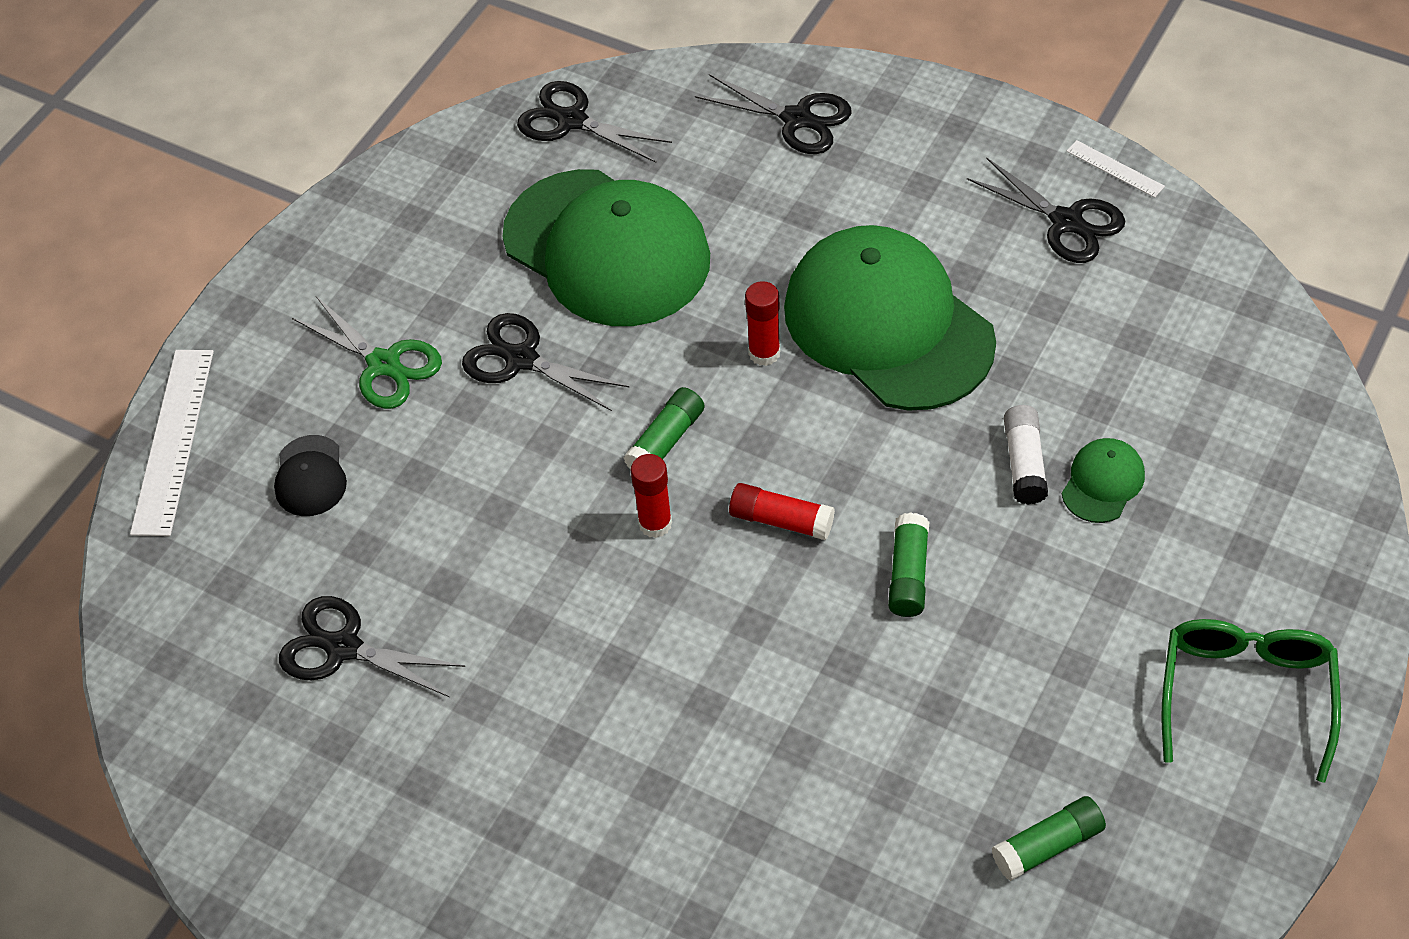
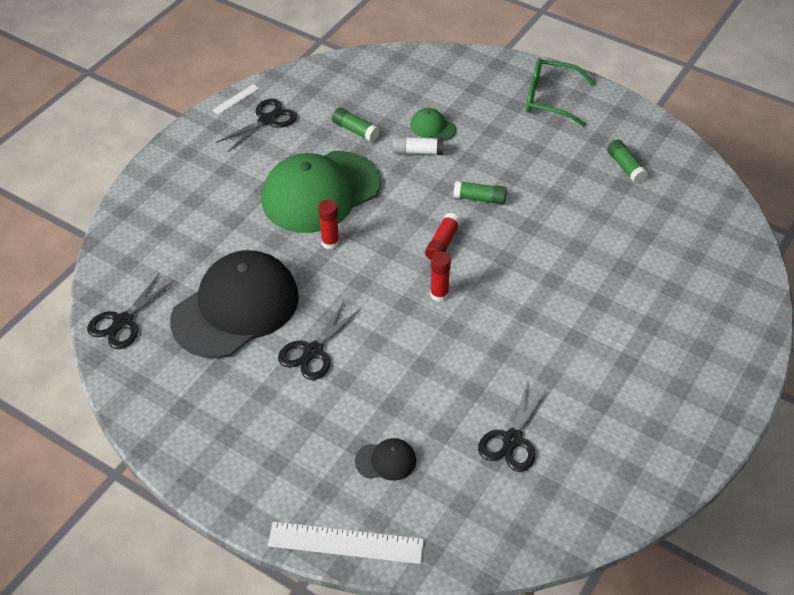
camera: 90 degrees left, 5 degrees down
(384, 364) = (303, 422): green scissors -> none
(607, 248) = (235, 308): green cap -> black cap
(666, 441) = (384, 287): green glue stick -> green glue stick (355, 130)
(797, 119) = (158, 217): black scissors -> none

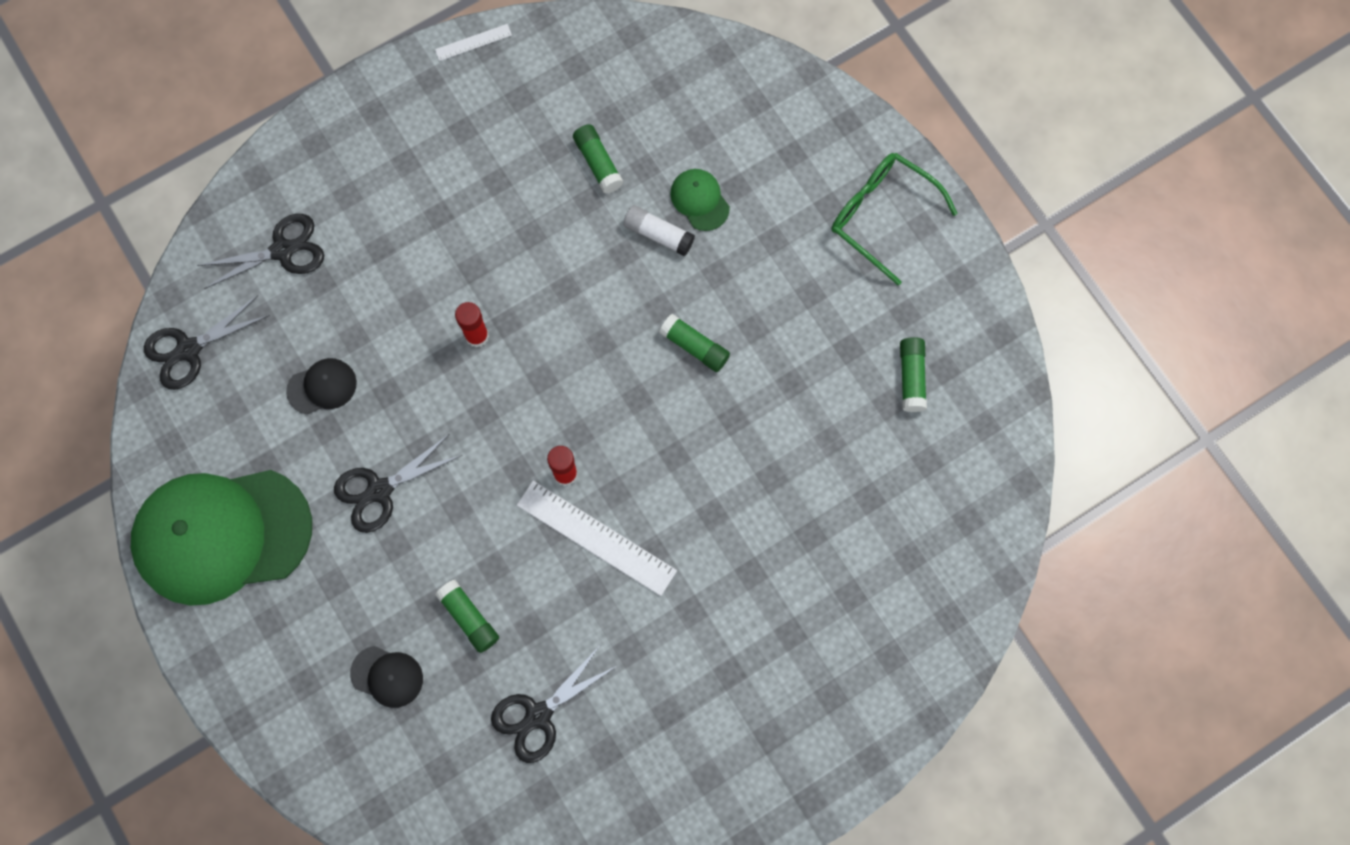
camera: 25 degrees right, 25 degrees up
(235, 308) = (322, 387): black cap -> black cap, size x0.40
(267, 120) = (495, 97): black scissors -> black scissors (282, 250)
(320, 192) = (504, 249): green cap -> green cap (222, 535)
(346, 543) = (295, 757): white ruler -> white ruler (596, 537)
(424, 401) = (469, 618): none -> green glue stick
(442, 243) = (610, 397): red glue stick -> none

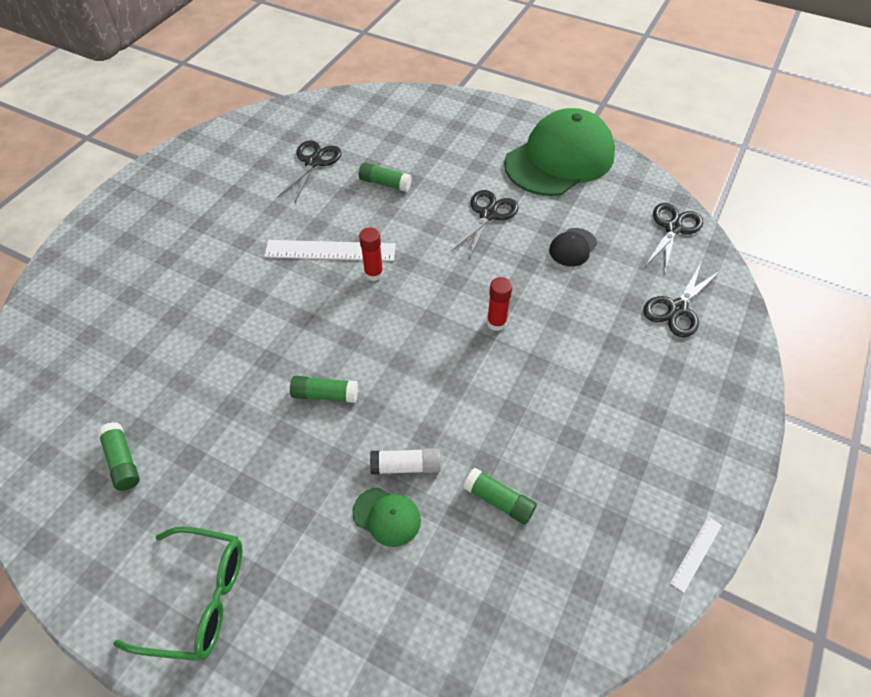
camera: 150 degrees right, 20 degrees down
(387, 676) = (413, 144): black cap -> none

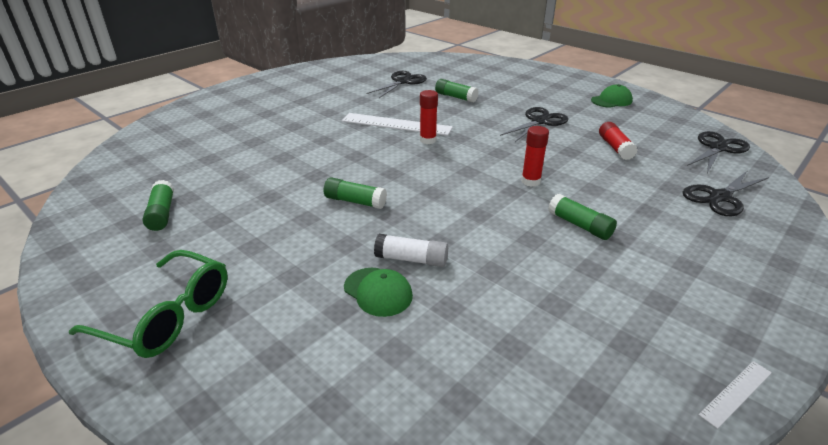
camera: 15 degrees right, 20 degrees down
(499, 500) = (500, 301): green glue stick -> green glue stick (580, 225)
(559, 159) = (611, 100): green cap -> green cap, size x0.40
(572, 247) = (615, 147): black cap -> red glue stick

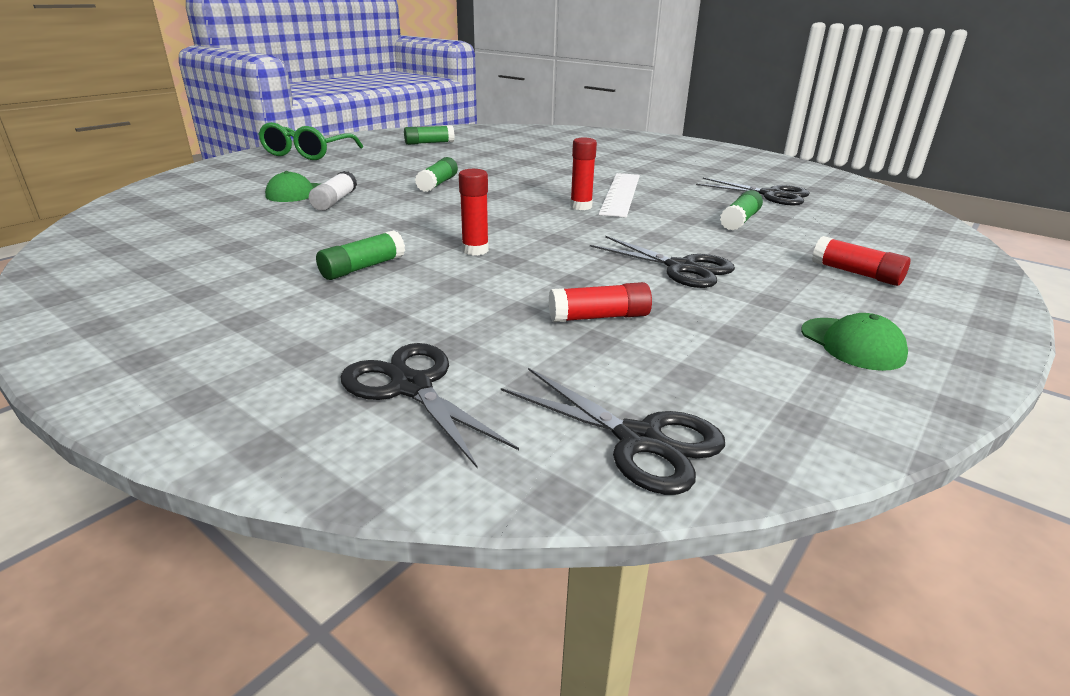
camera: 85 degrees right, 5 degrees down
(532, 86) = (856, 273): none -> red glue stick
(736, 393) = (42, 305): white ruler -> none

